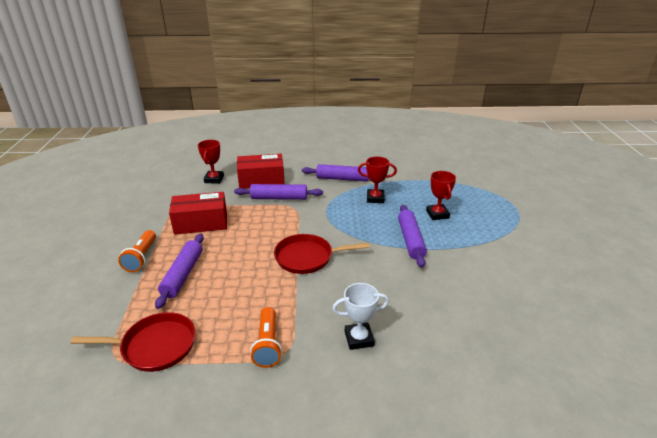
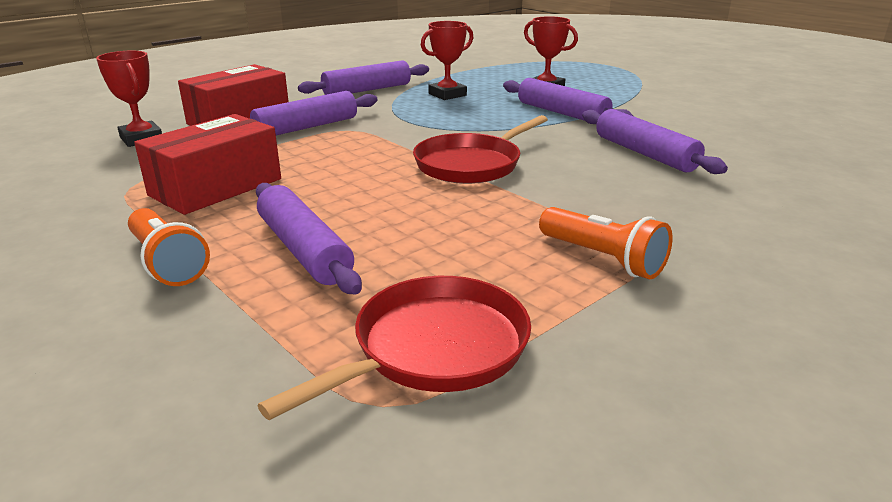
camera: 40 degrees left, 5 degrees down
(359, 338) = (690, 204): white trophy -> none
(400, 293) = (644, 153): none -> purple rolling pin

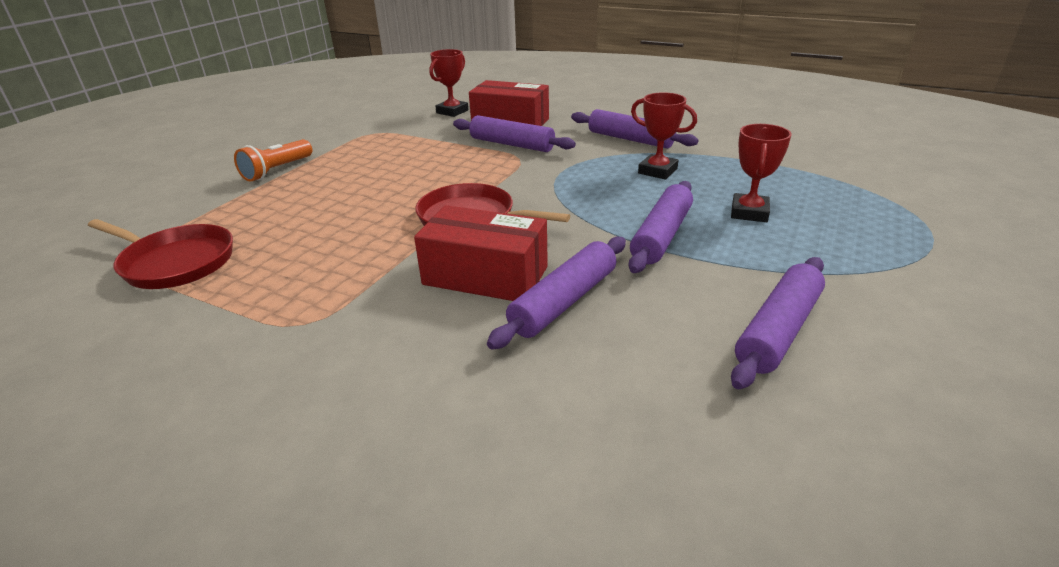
camera: 70 degrees right, 5 degrees up
(216, 187) = (383, 151): red box -> red box (485, 275)
(304, 250) = (297, 198): purple rolling pin -> purple rolling pin (778, 330)
(602, 258) = (296, 305): orange flashlight -> none

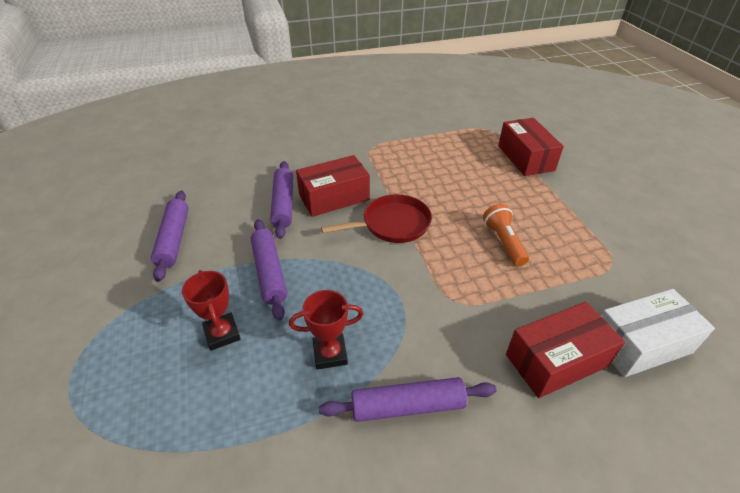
camera: 135 degrees right, 10 degrees up
(175, 262) = (467, 137): red pan -> none
(208, 208) = (525, 158): none -> red box
(277, 170) = (564, 193): orange flashlight -> orange flashlight (503, 242)
(452, 111) = (640, 344): red trophy -> white box
(512, 144) = (491, 318): purple rolling pin -> none

